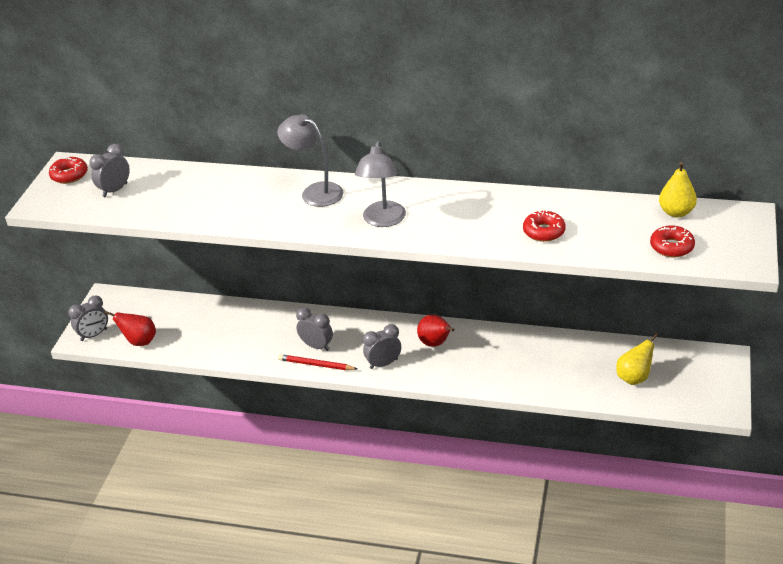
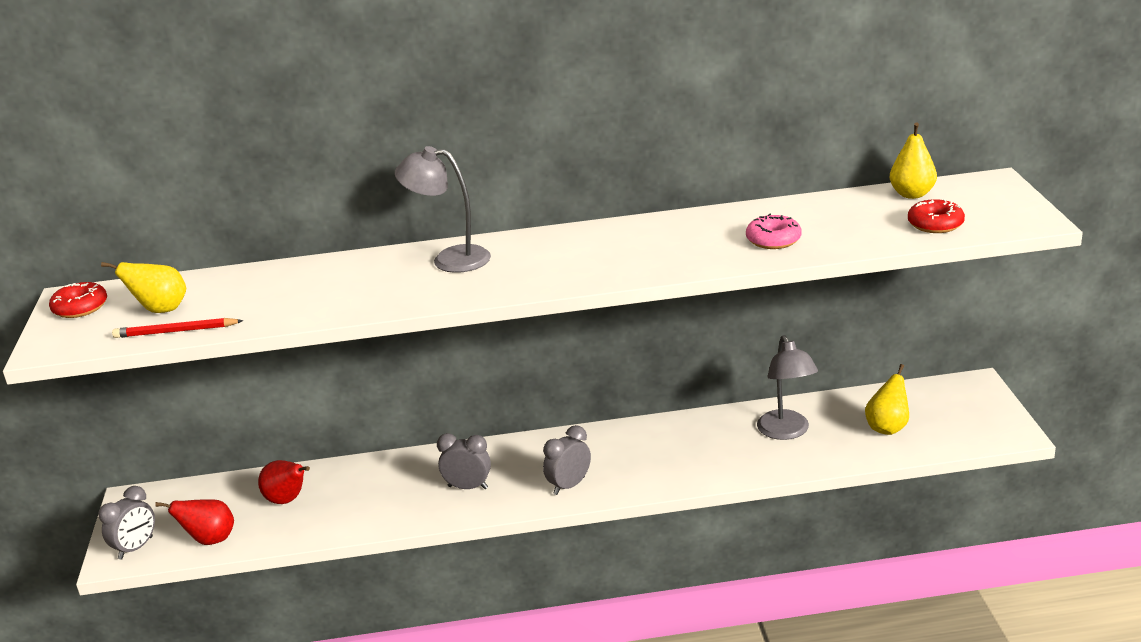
camera: 20 degrees left, 10 degrees down
(115, 190) = (160, 310): grey clock -> yellow pear
(316, 365) = (479, 508): red pencil -> red pencil (176, 331)
(382, 220) = (561, 269): grey lamp -> grey lamp (786, 432)
(435, 343) = (623, 448): red pear -> red pear (287, 500)
(544, 231) = (773, 240): red donut -> pink donut

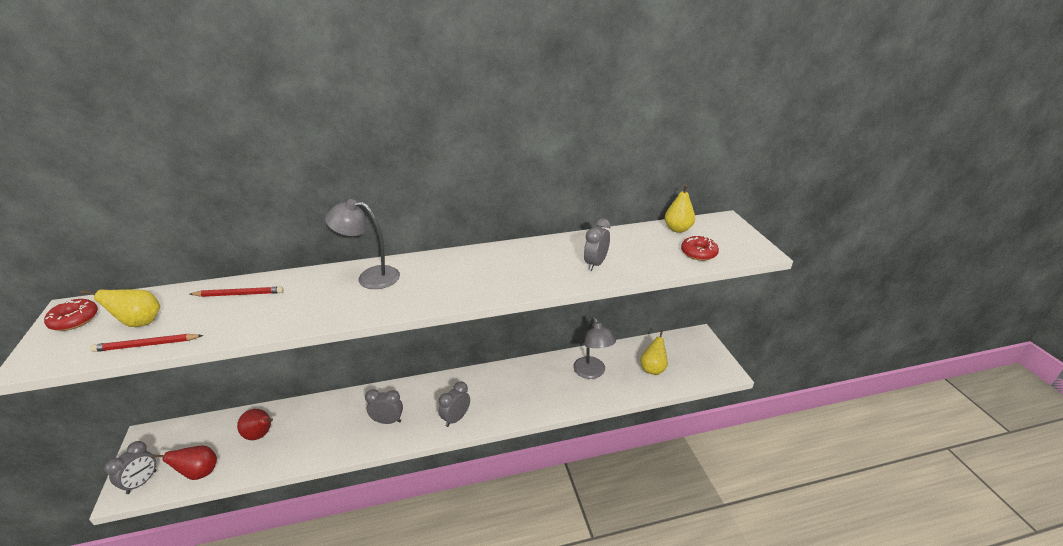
camera: 10 degrees left, 5 degrees up
(278, 280) = (239, 294): none -> red pencil
(773, 240) = (595, 264): pink donut -> grey clock

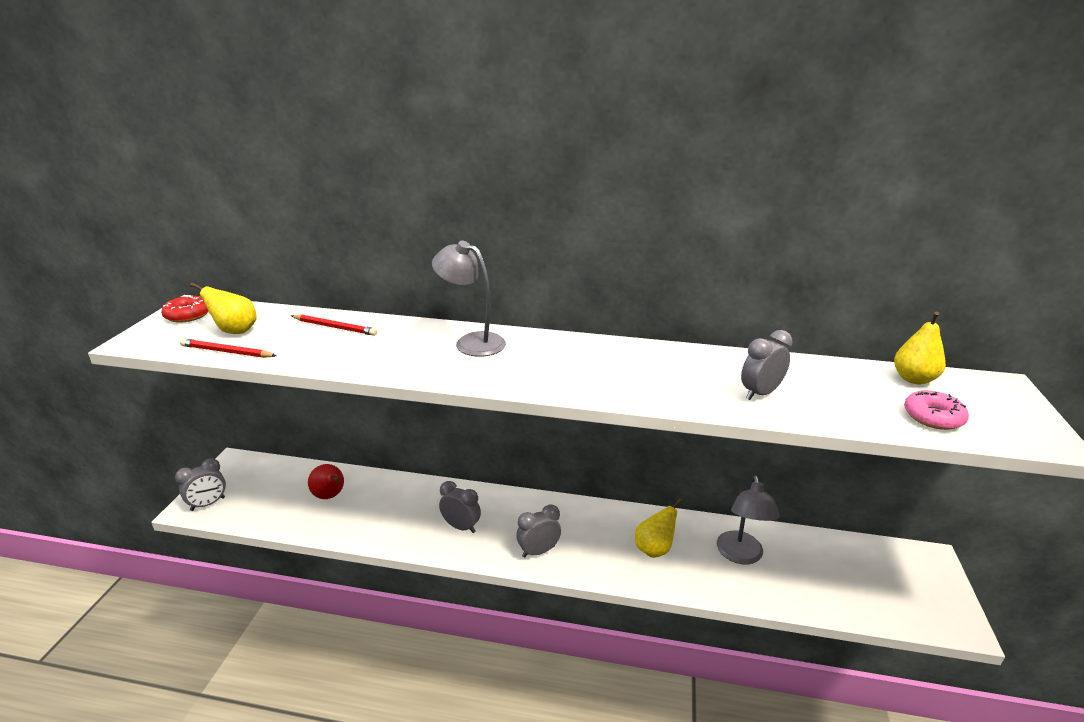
camera: 25 degrees right, 5 degrees down
(199, 473) = (258, 513): red pear -> none
(653, 369) = (835, 580): yellow pear -> yellow pear (654, 549)
(698, 253) = (933, 417): red donut -> pink donut

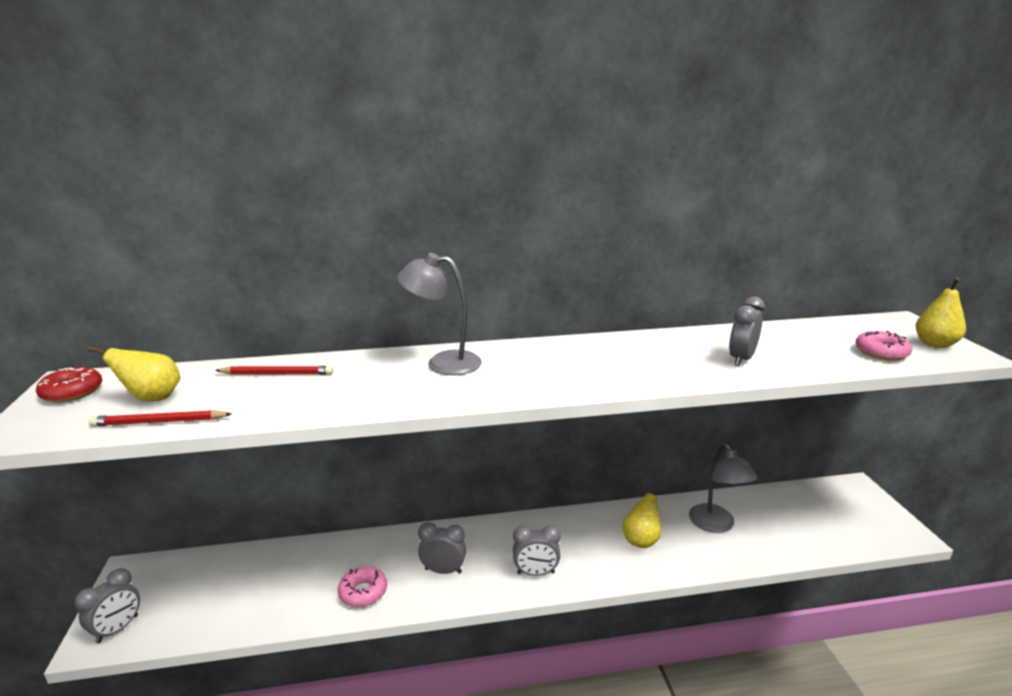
camera: 20 degrees left, 5 degrees down
(330, 496) = (275, 578): red pear -> none
(388, 526) = (363, 592): none -> pink donut
(538, 551) = (536, 573): grey clock -> grey clock turned 135 degrees counterclockwise
(913, 379) = (840, 327): yellow pear -> yellow pear (935, 344)

